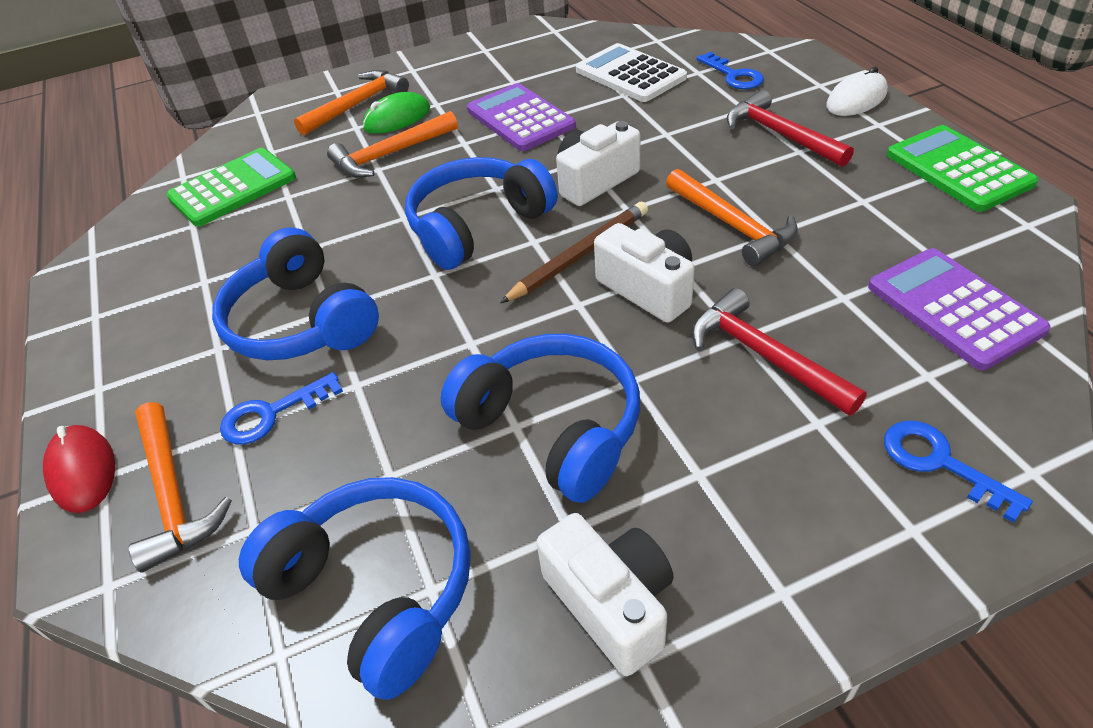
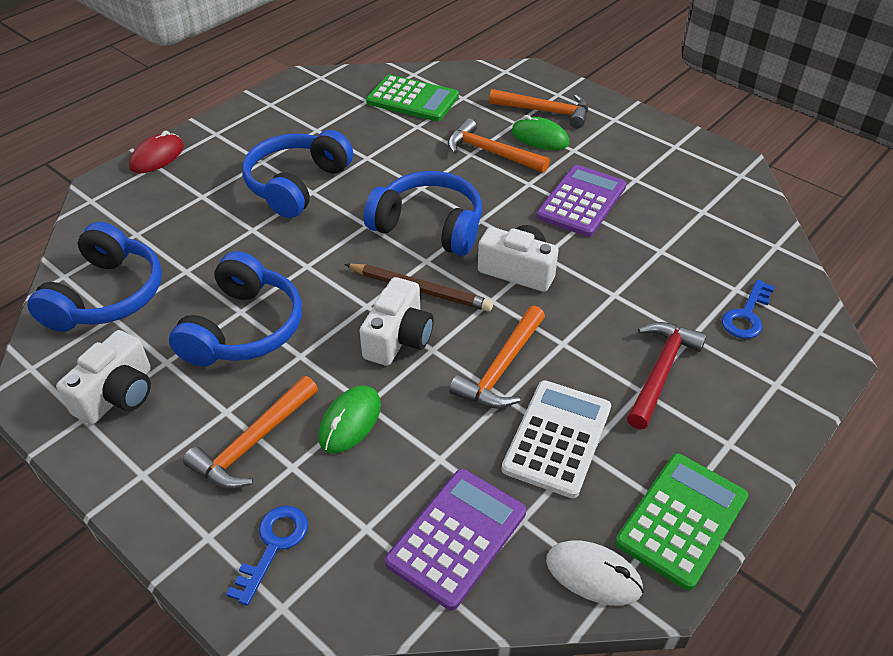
camera: 60 degrees right, 0 degrees up
(173, 494) = (150, 195): orange hammer -> orange hammer (253, 443)
(271, 414) = (217, 205): blue key -> none
(630, 74) = (698, 245): white calculator -> white calculator (557, 438)
(764, 356) = (350, 421): red hammer -> green mouse
(856, 99) = (765, 418): white mouse -> white mouse (593, 575)

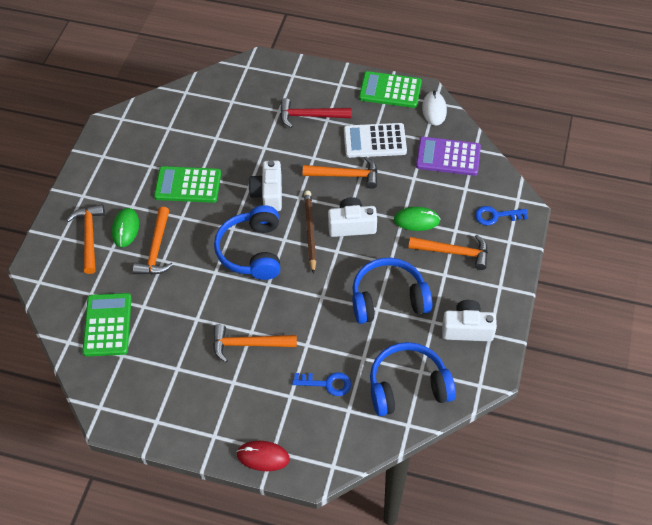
camera: 115 degrees left, 10 degrees up
(297, 185) = (248, 344): blue headphones -> orange hammer
(581, 201) = (188, 185): purple calculator -> green calculator
(746, 315) = (250, 93): blue key -> blue key (327, 384)

